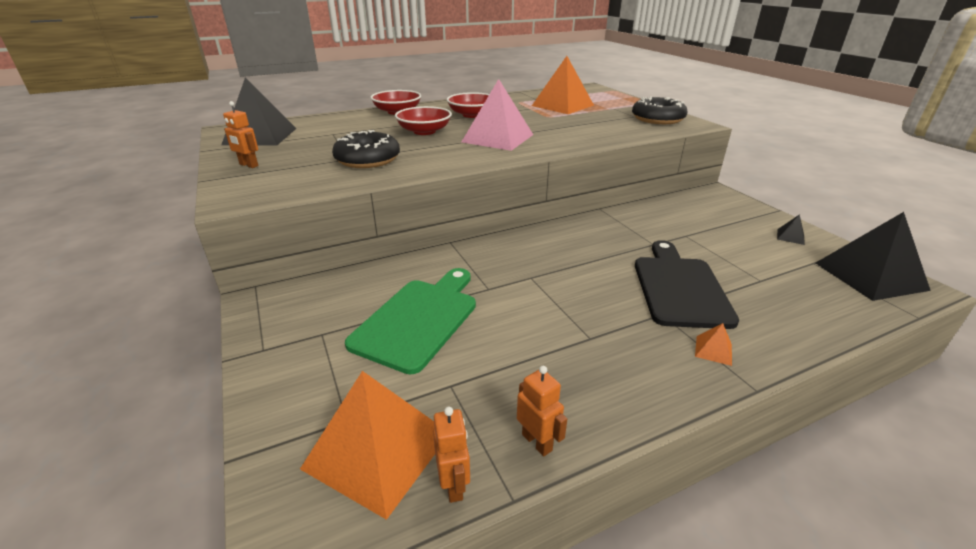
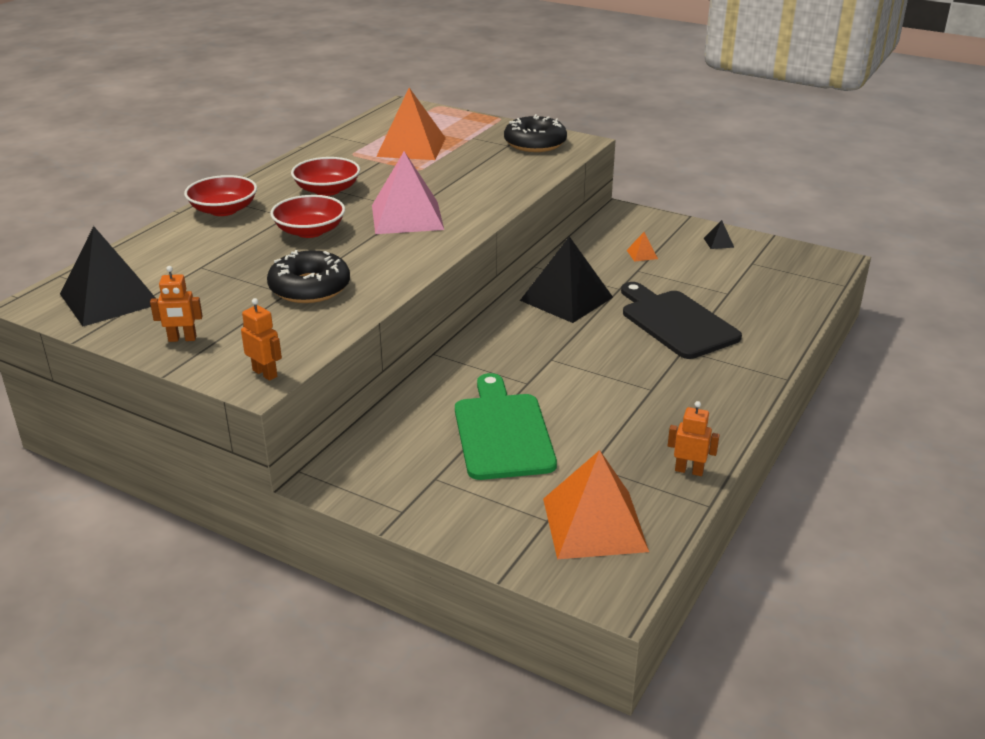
camera: 35 degrees left, 0 degrees up
(454, 485) = (666, 516): orange robot -> orange robot (265, 373)
(713, 350) = (740, 363): orange pyramid -> orange pyramid (642, 254)
(870, 276) = (796, 261): black pyramid -> black pyramid (566, 298)

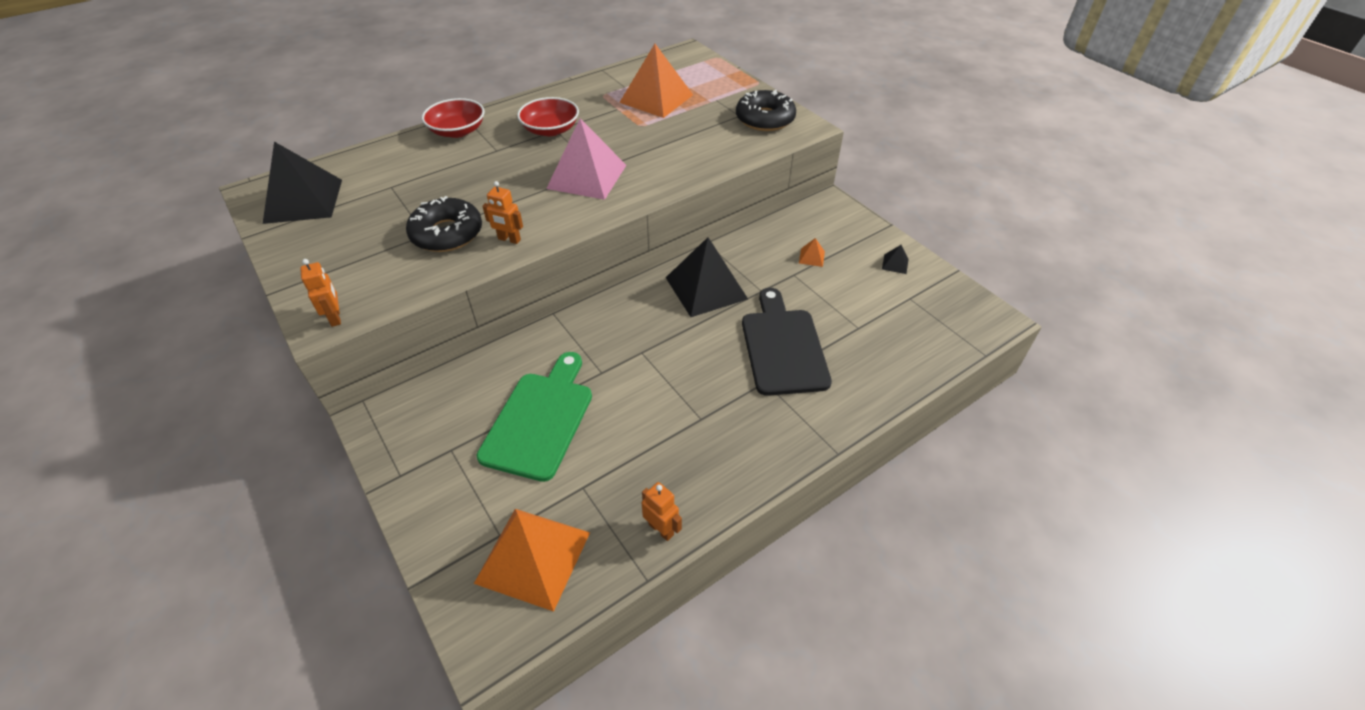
camera: 25 degrees right, 15 degrees up
(182, 339) = (313, 259): orange robot -> orange robot (509, 239)
(310, 231) = (500, 171): red bowl -> none

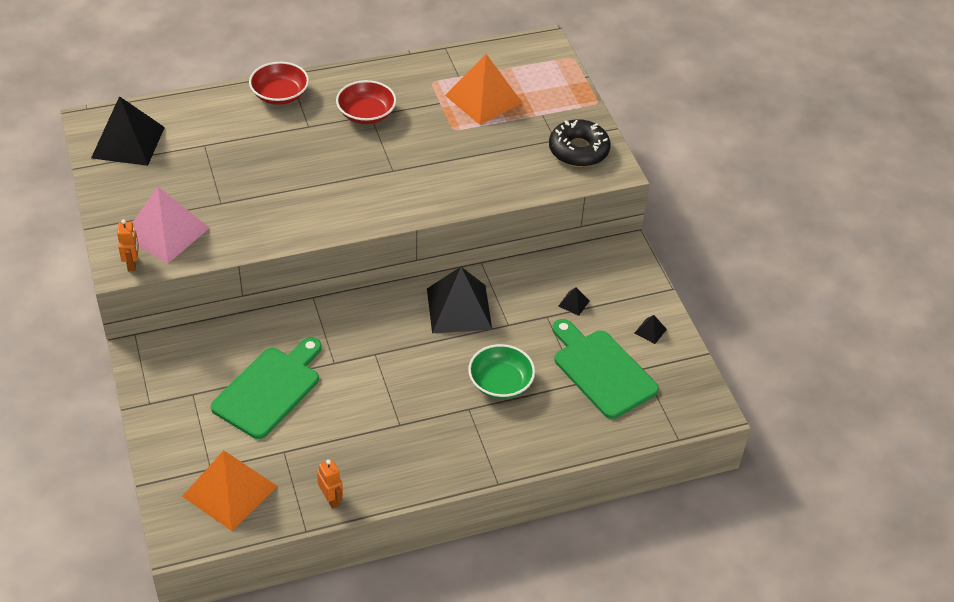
camera: 15 degrees right, 0 degrees up
(447, 233) = (239, 207): black donut -> none
(509, 239) = (288, 226): orange robot -> none
(587, 176) = (379, 176): pink pyramid -> pink pyramid (165, 232)
(783, 347) = (500, 382): black cutting board -> green bowl
(811, 257) = (573, 303): orange pyramid -> black pyramid
(873, 310) = (602, 370): none -> green cutting board

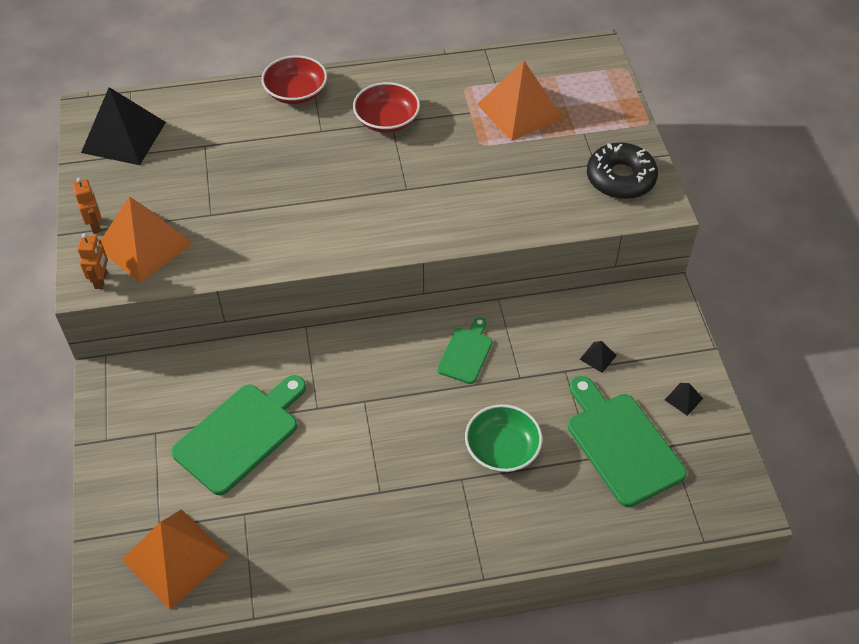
camera: 10 degrees right, 5 degrees up
(165, 232) = (144, 245): pink pyramid -> orange pyramid
(331, 499) = (288, 580): orange robot -> orange robot (95, 225)
(459, 308) = (466, 353): black pyramid -> green cutting board

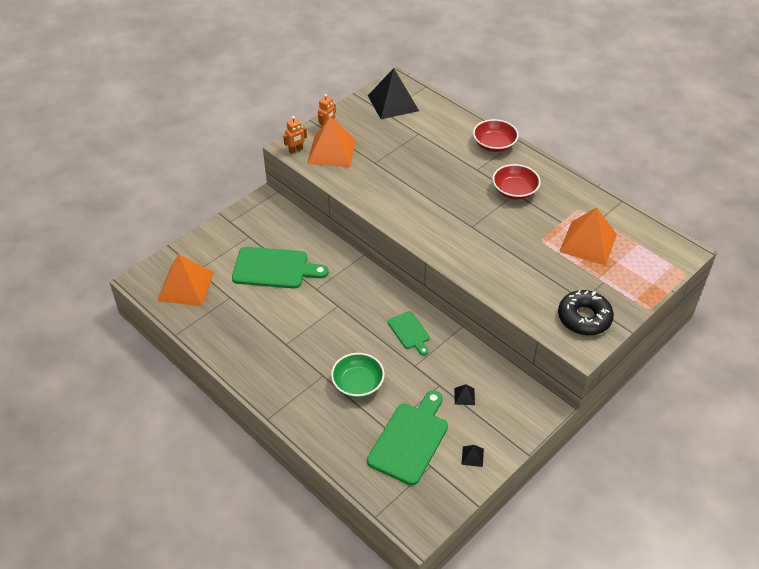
camera: 55 degrees right, 5 degrees down
(466, 353) = (409, 332): green cutting board -> green cutting board turned 75 degrees clockwise

